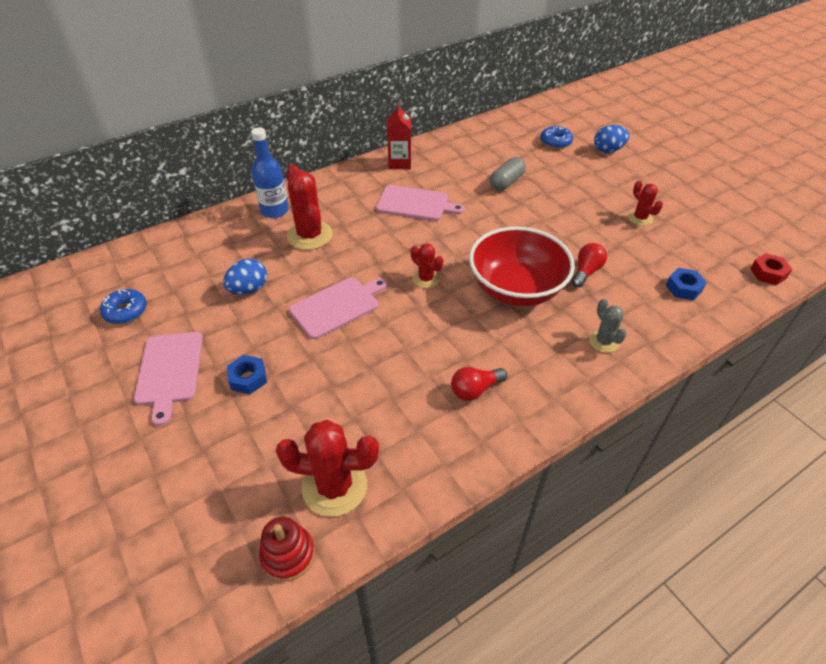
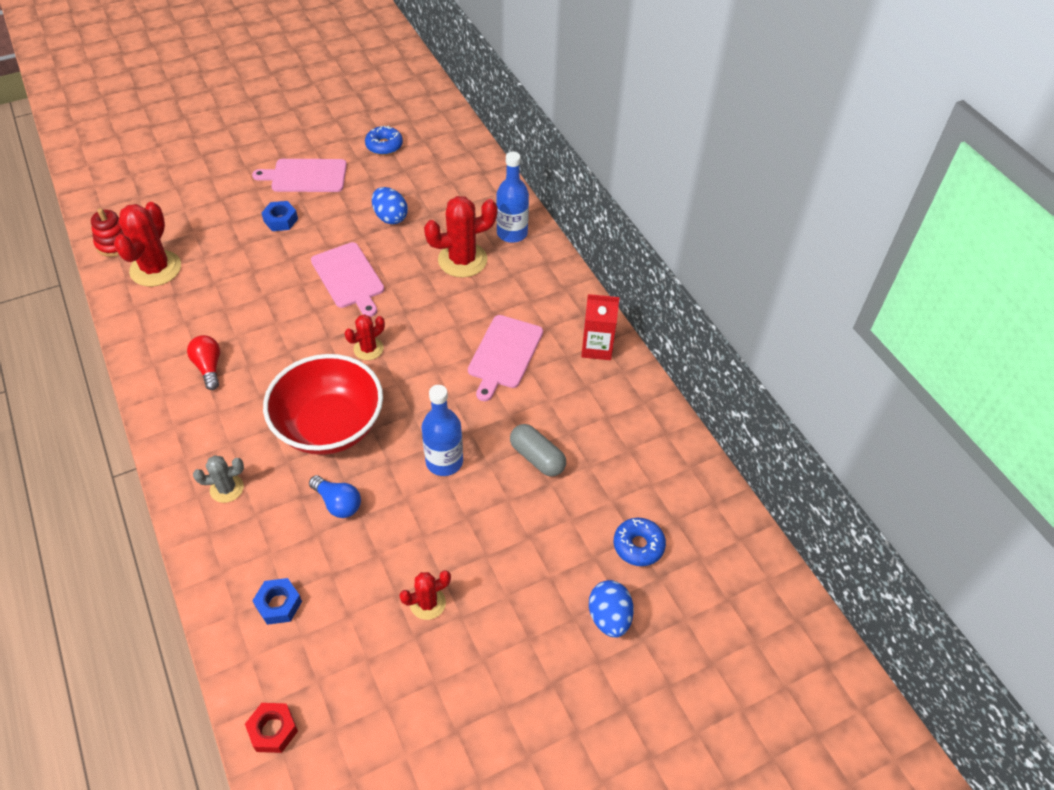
camera: 95 degrees right, 5 degrees up
(526, 223) = (444, 461): none -> blue bottle
(586, 272) = (338, 503): red light bulb -> blue light bulb

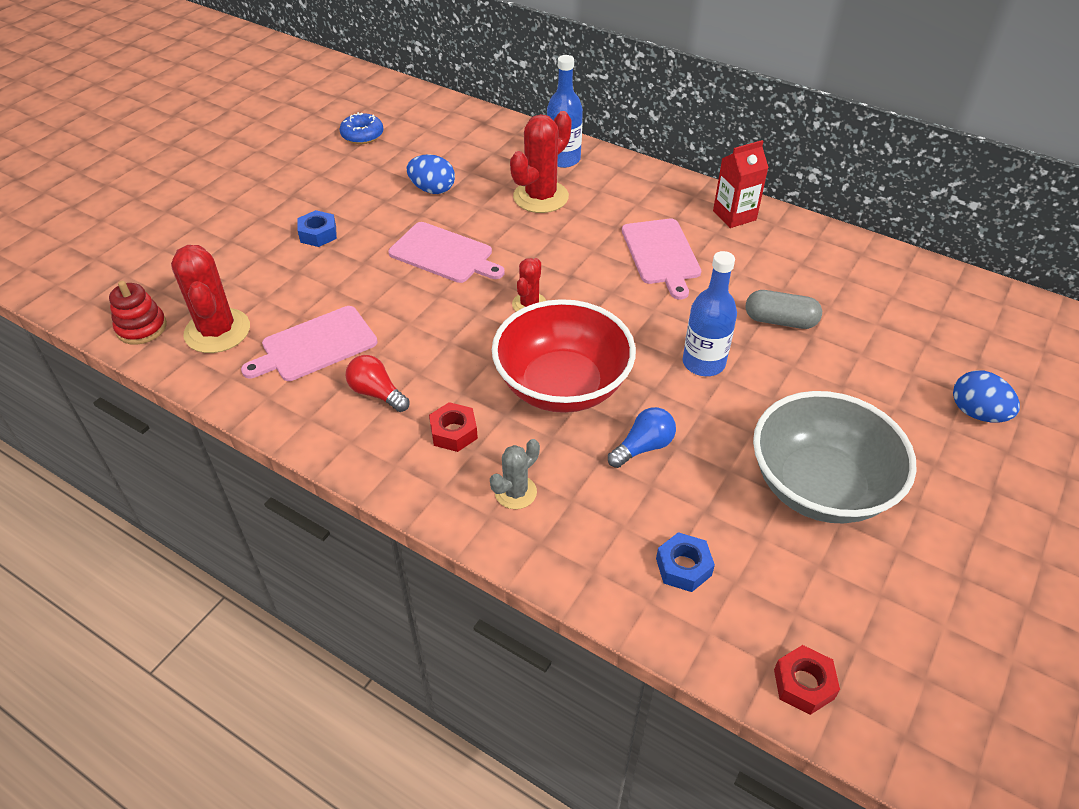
camera: 30 degrees left, 5 degrees down
(229, 423) = (453, 432): none -> red nut
(306, 176) = (305, 187): pink cutting board -> pink cutting board (315, 345)
(338, 503) = (643, 447): blue light bulb -> blue light bulb turned 45 degrees counterclockwise
(427, 603) = (819, 486): red cactus -> grey bowl
(638, 545) = (936, 347): blue donut -> none

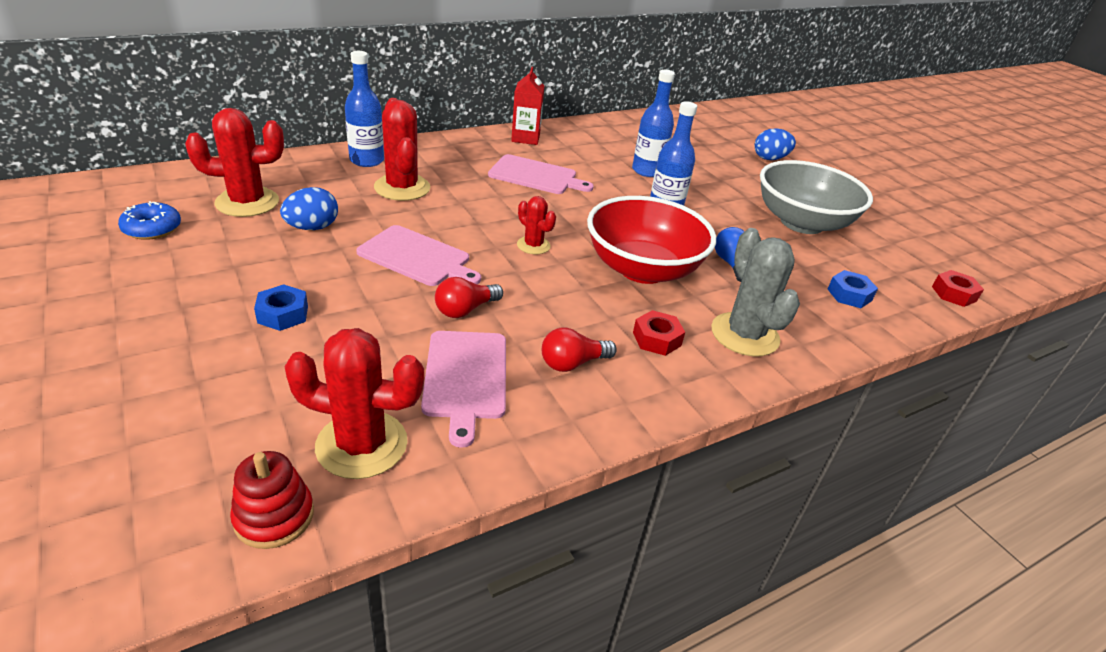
camera: 65 degrees left, 10 degrees down
(397, 309) = (465, 310): none -> red light bulb
(434, 147) = (247, 202): none -> red cactus
(444, 254) = (417, 257): pink cutting board -> pink cutting board turned 60 degrees clockwise
(515, 492) = (744, 335): grey cactus -> grey cactus, size x1.79
(780, 321) = (647, 171): grey capsule -> blue bottle

